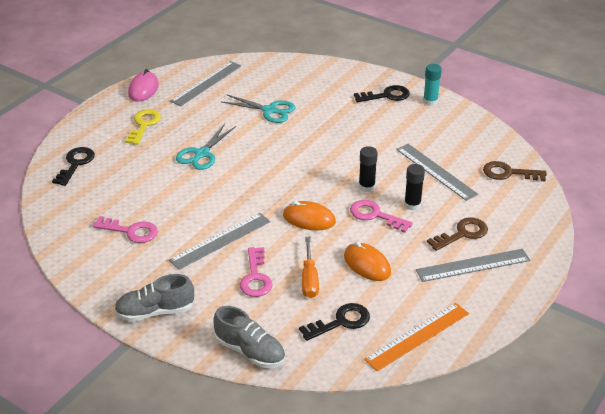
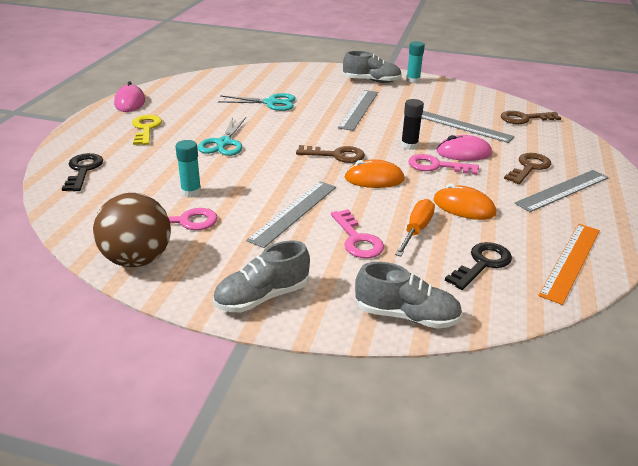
camera: 20 degrees left, 5 degrees down
(82, 260) = (137, 259): none -> brown ball
(149, 203) = (191, 192): none -> turquoise glue stick
(206, 83) = (193, 91): grey ruler -> grey ruler (359, 109)
(292, 186) = (336, 155): none -> brown key
(309, 279) = (416, 230): orange screwdriver -> orange screwdriver turned 135 degrees counterclockwise
(386, 95) = (371, 81): black key -> grey shoe
(412, 205) = (463, 153): black glue stick -> pink mouse

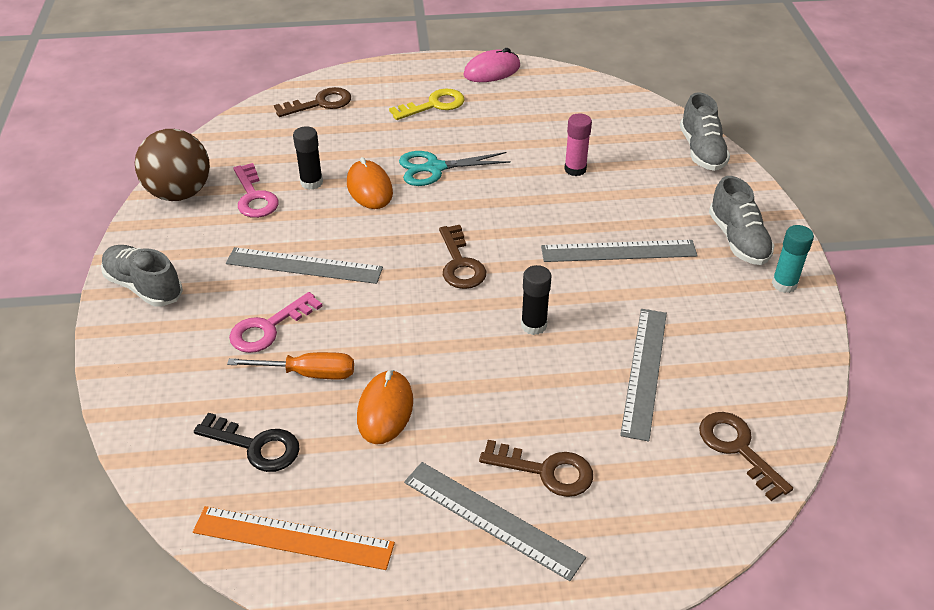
camera: 70 degrees right, 10 degrees up
(83, 170) = (320, 103): black key -> brown key
(191, 192) = (311, 183): turquoise glue stick -> black glue stick
(271, 103) = (575, 169): turquoise scissors -> pink glue stick
(374, 179) = (416, 311): orange mouse -> orange mouse (369, 188)
(406, 315) = (139, 395): grey shoe -> grey shoe (701, 151)
(436, 166) = (487, 364): pink key -> none
(463, 153) = (548, 387): pink mouse -> none

